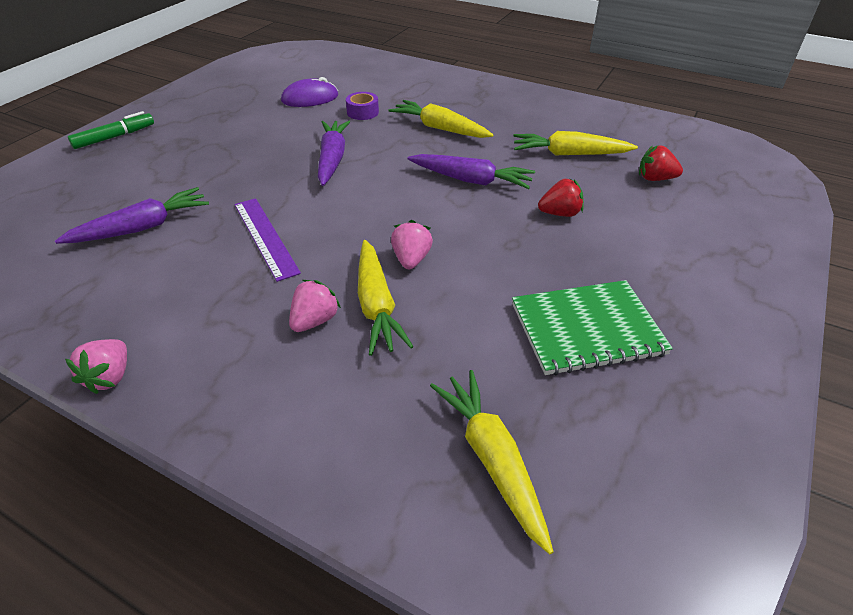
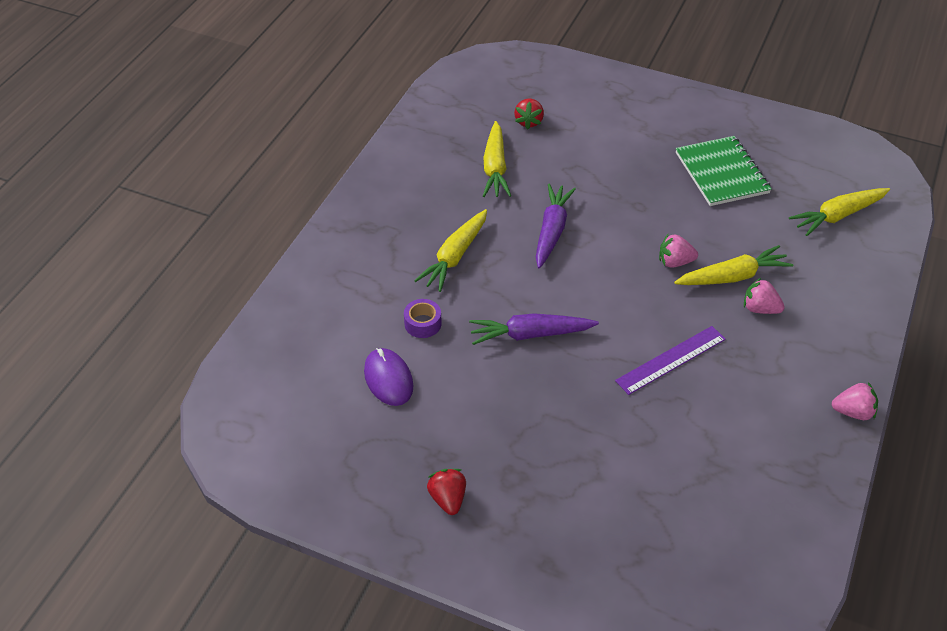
camera: 95 degrees left, 5 degrees up
(114, 137) = (510, 558): green marker -> none
(142, 228) = (681, 458): purple carrot -> none
(560, 213) = (592, 178): red strawberry -> red strawberry (448, 499)

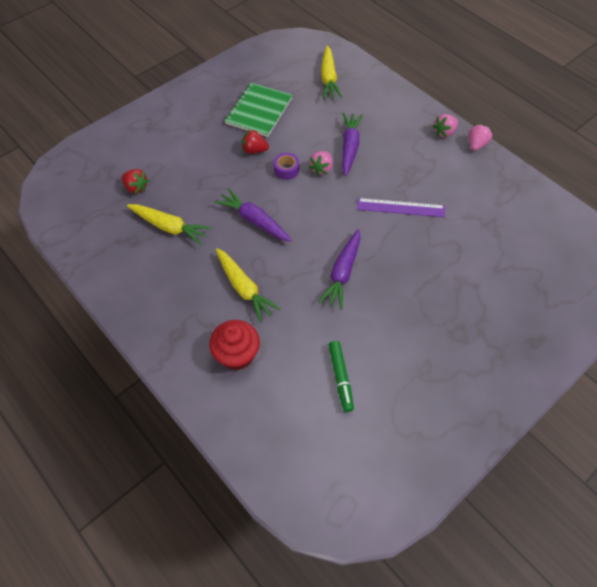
camera: 65 degrees left, 10 degrees up
(370, 282) = (237, 354): none -> red cupcake
(388, 379) = (340, 378): purple mouse -> green marker
(423, 323) = (298, 334): purple tape -> purple tape (286, 170)
(448, 499) = (463, 380): red strawberry -> red strawberry (254, 150)
(671, 360) = (401, 208): purple ruler -> purple ruler turned 75 degrees counterclockwise
(721, 173) = (259, 111): green notebook -> green notebook turned 75 degrees counterclockwise
(732, 276) = (349, 147): yellow carrot -> purple carrot
(760, 309) = (382, 147): pink strawberry -> pink strawberry (444, 132)

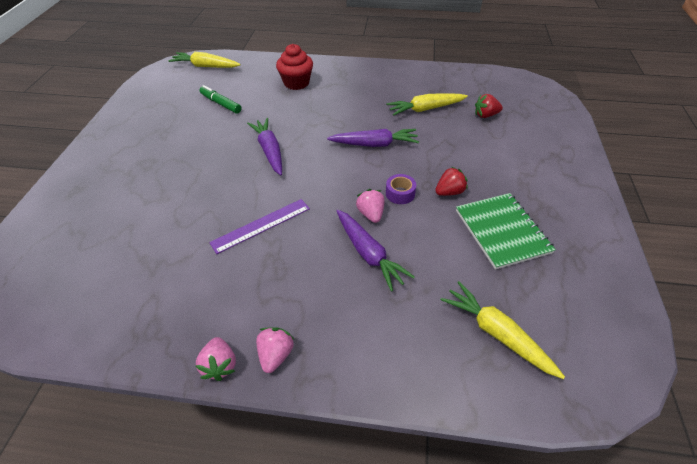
camera: 140 degrees right, 10 degrees down
(244, 288) = (330, 108): yellow carrot -> yellow carrot (206, 66)

